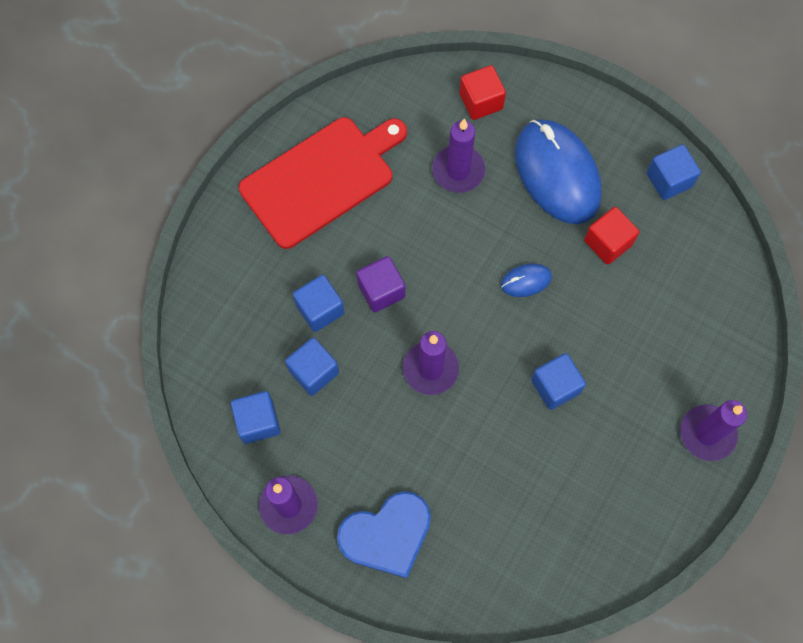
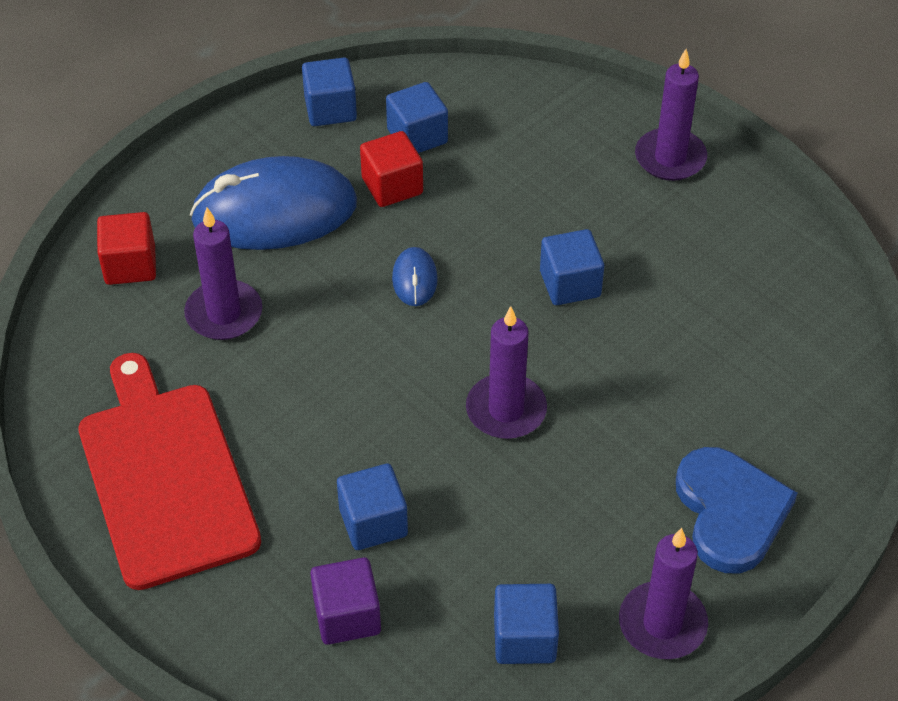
camera: 75 degrees left, 20 degrees down
(314, 372) = (467, 550): blue cube -> blue cube (417, 136)
(381, 290) = (371, 441): purple cube -> purple cube (347, 616)

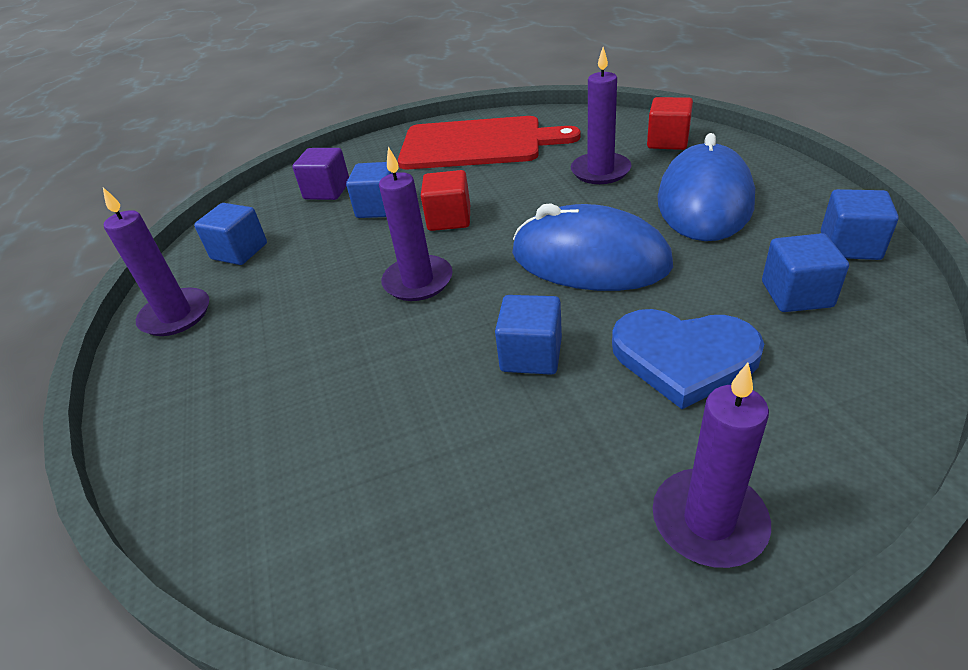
camera: 120 degrees right, 10 degrees down
(392, 186) = (719, 266): red cube -> red cube (449, 219)
(414, 279) = (589, 259): blue mouse -> blue mouse, size x2.35
(730, 512) = (209, 386): blue heart -> blue heart (683, 357)

